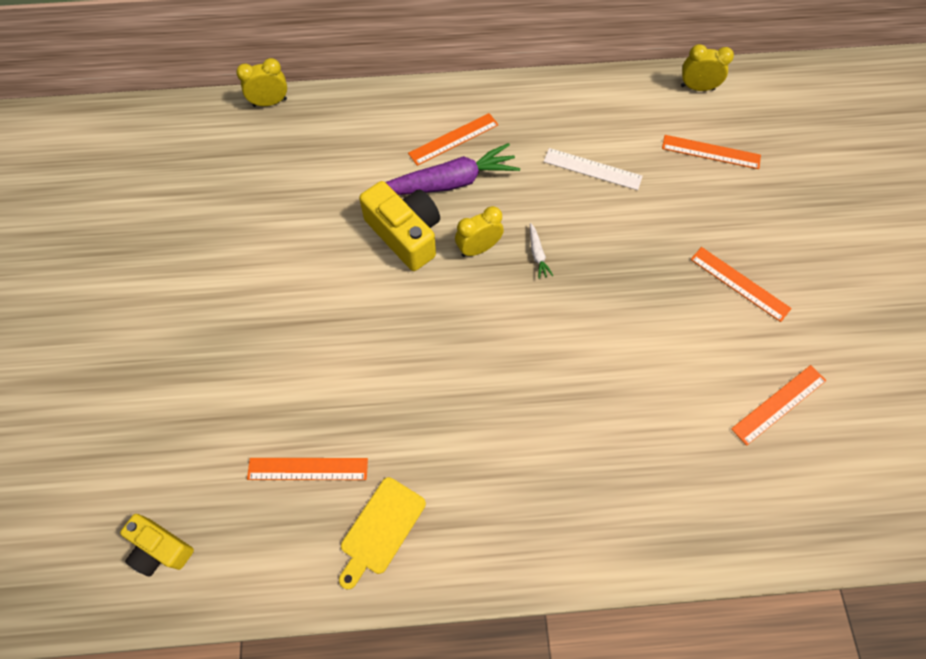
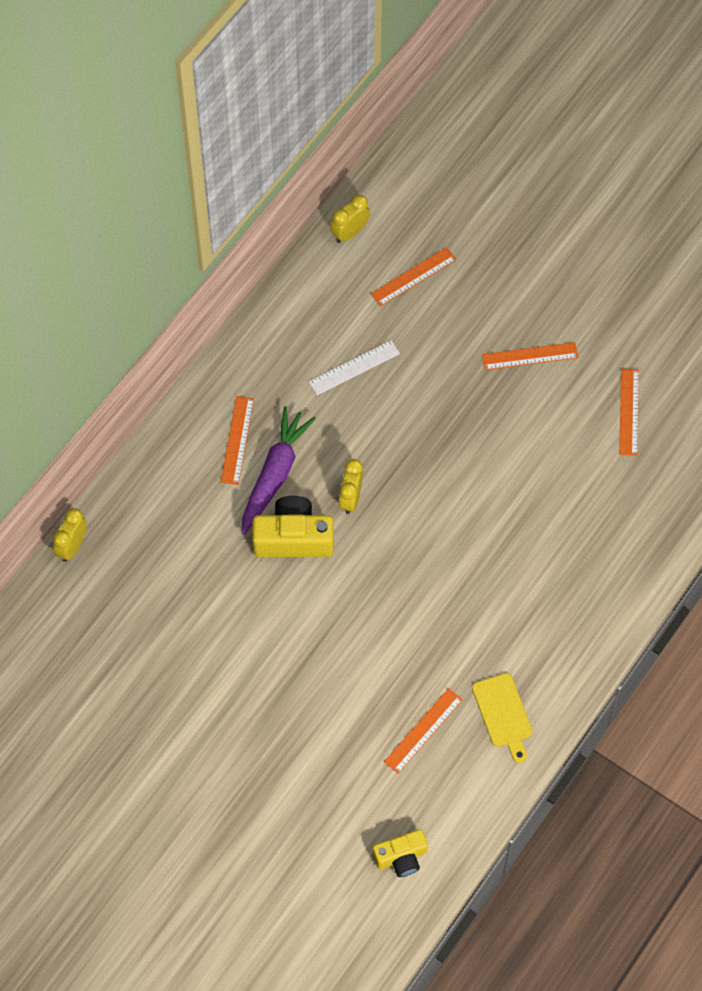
camera: 50 degrees left, 0 degrees up
(537, 254) = (391, 463): white carrot -> none

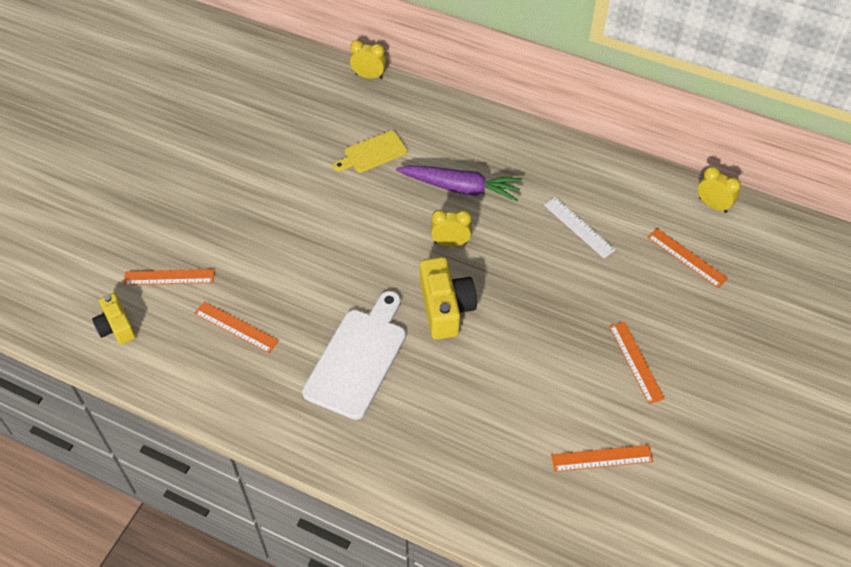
camera: 80 degrees right, 10 degrees down
(237, 440) = (486, 159): orange ruler -> orange ruler (169, 277)
(293, 538) = (404, 209): yellow camera -> yellow camera (445, 308)
(483, 612) = (358, 358): none -> white cutting board
(503, 714) = (258, 388): yellow cutting board -> yellow cutting board (372, 153)

